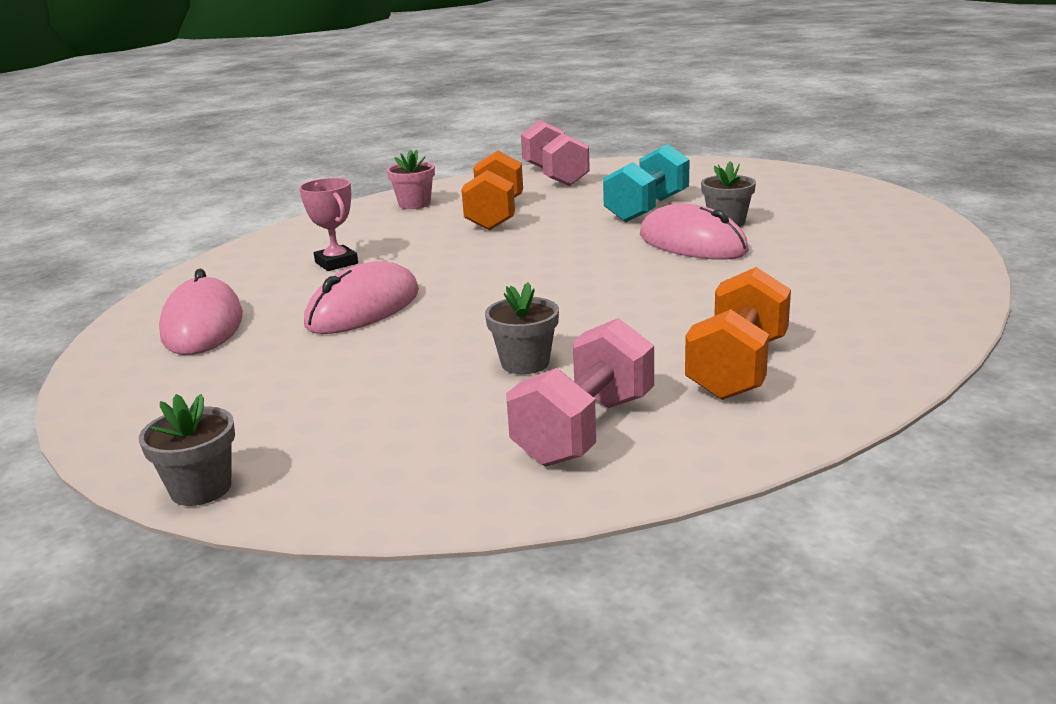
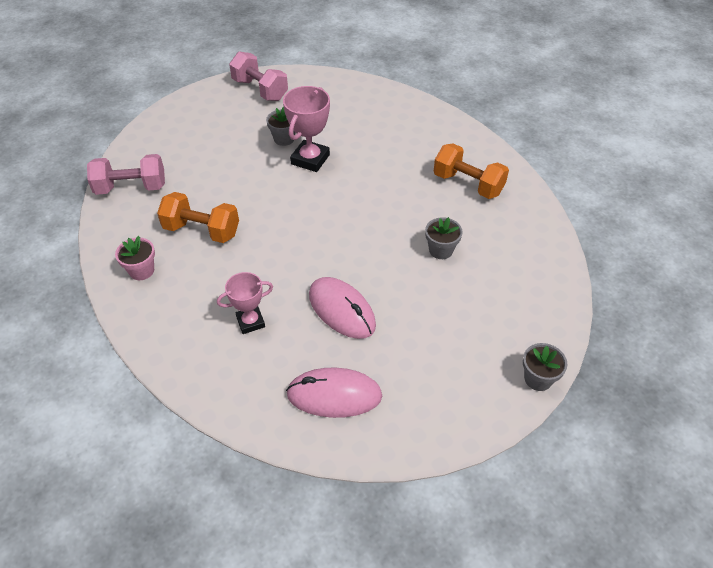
camera: 80 degrees left, 25 degrees up
(585, 429) = (511, 241): pink dumbbell -> pink dumbbell (260, 90)
(647, 209) = (238, 162): turquoise dumbbell -> none
(692, 244) = (310, 159): pink mouse -> pink trophy

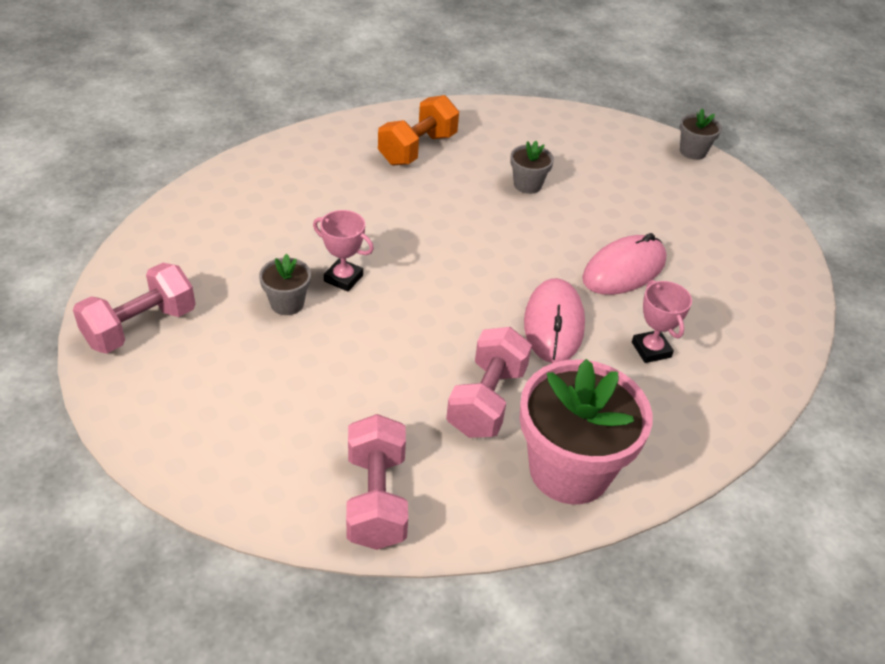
camera: 90 degrees left, 5 degrees down
(141, 271) = (569, 470): pink flower pot -> pink flower pot, size x2.15
(202, 230) = (487, 400): orange dumbbell -> pink dumbbell
(310, 159) = (343, 278): pink trophy -> pink trophy, size x0.65
(334, 395) = (741, 285): pink mouse -> pink mouse (553, 324)

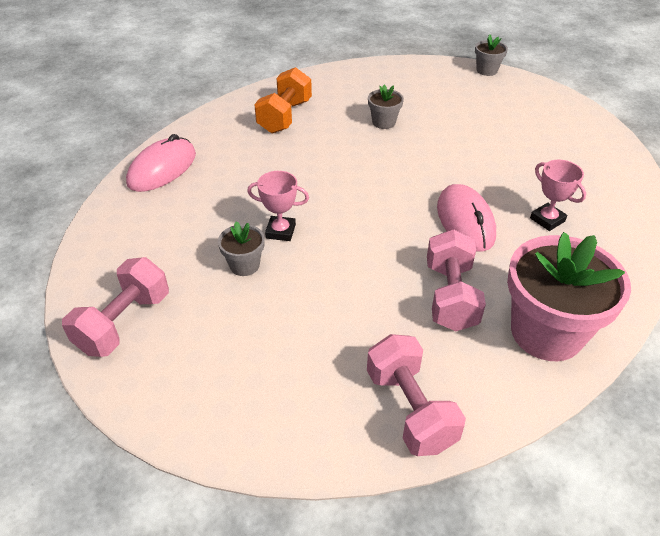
camera: 15 degrees left, 0 degrees up
(624, 270) = (491, 166): pink mouse -> pink mouse (162, 169)

